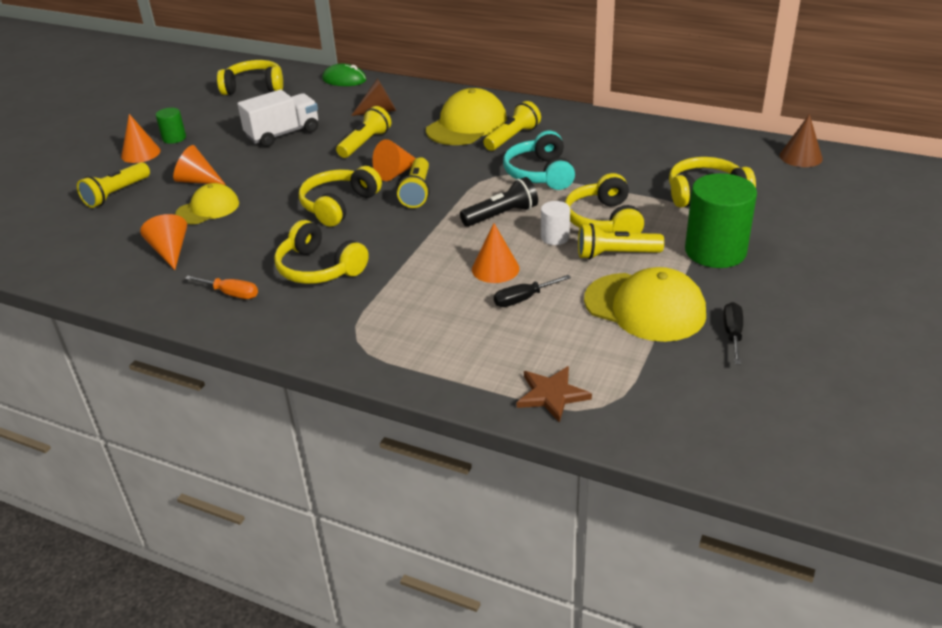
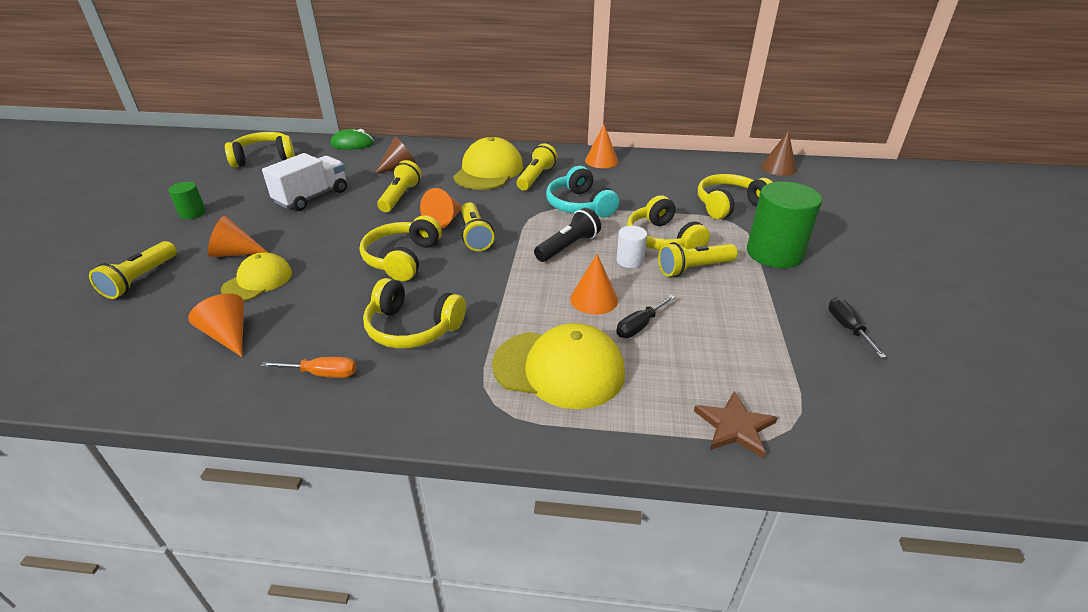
camera: 20 degrees left, 0 degrees up
(140, 153) = (158, 233): orange cone -> orange cone (601, 161)
(645, 307) = (755, 315): yellow cap -> yellow cap (559, 368)

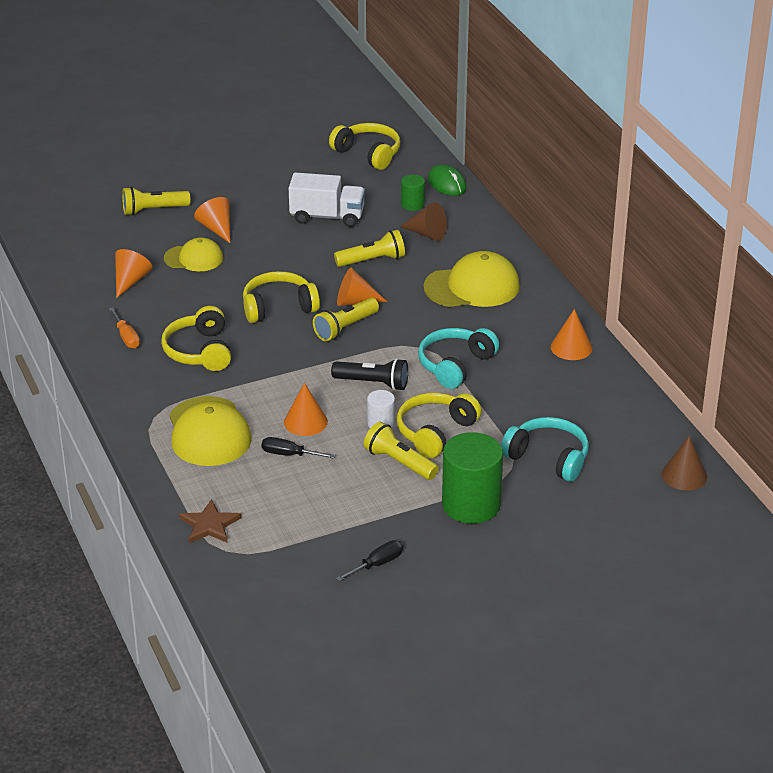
camera: 60 degrees right, 0 degrees up
(193, 213) = (249, 177): green cylinder -> green cylinder (412, 204)
(536, 177) = (488, 320): yellow flashlight -> none
(729, 205) = (548, 458): yellow headphones -> turquoise headphones

